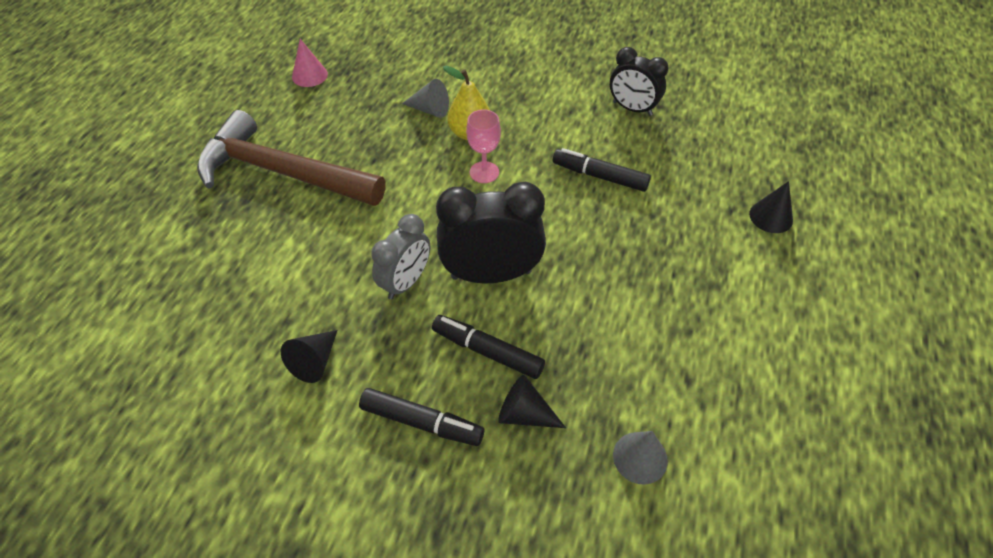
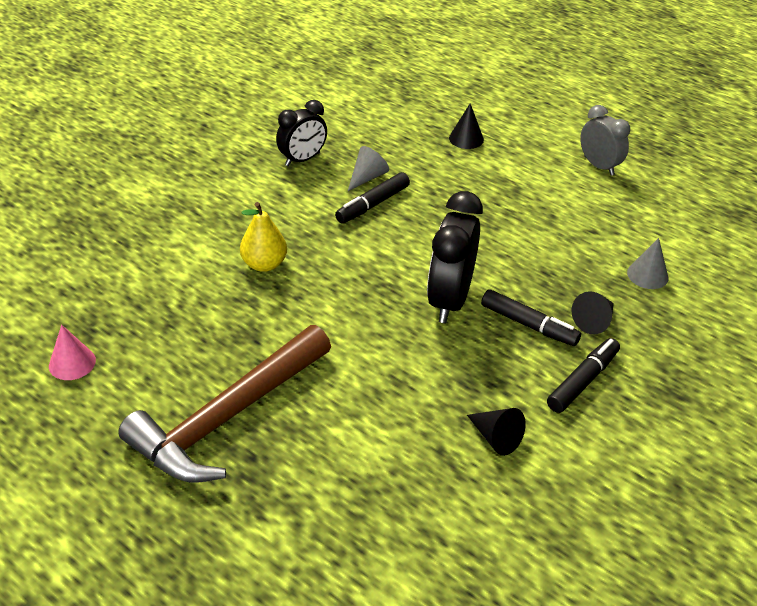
camera: 70 degrees left, 10 degrees down
(406, 282) = (432, 355): grey clock -> grey clock (599, 166)
(430, 110) = (209, 282): grey cone -> grey cone (367, 177)
(484, 172) = (324, 270): pink goblet -> none
(487, 351) = (529, 325): black marker -> black marker turned 105 degrees counterclockwise

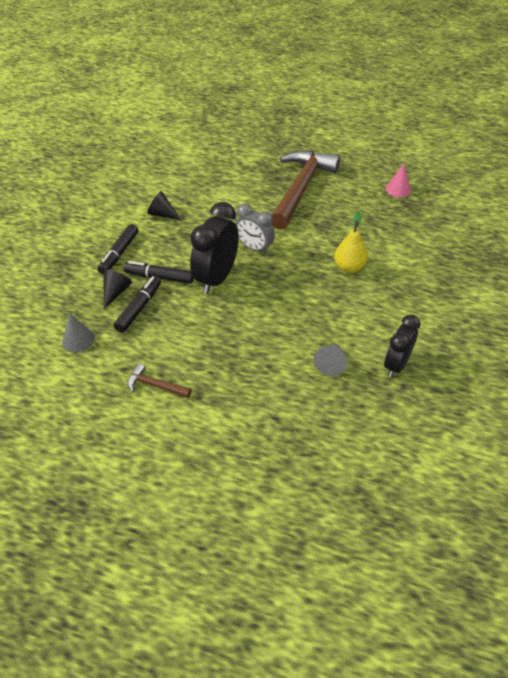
camera: 160 degrees right, 5 degrees up
(372, 205) = (309, 337): black marker -> black marker (139, 308)
(449, 300) = (216, 279): black clock -> black clock turned 150 degrees counterclockwise
(466, 139) = (269, 445): black cone -> none
(561, 207) = (155, 385): none -> brown hammer
(599, 166) = (127, 452): grey clock -> grey clock (254, 248)

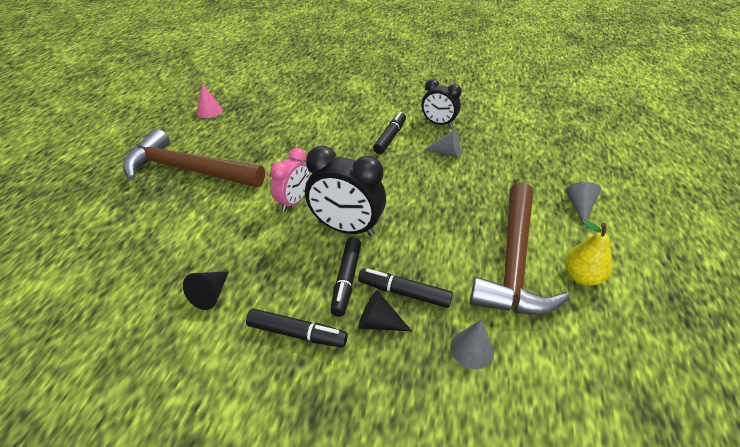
camera: 95 degrees left, 5 degrees down
(155, 385) = (513, 261): brown hammer -> brown hammer, size x2.48
(224, 469) = (579, 206): none -> grey cone
(254, 248) = (293, 201): grey clock -> pink clock
(349, 267) = (325, 141): yellow pear -> yellow pear (581, 277)
(360, 317) = (390, 137): none -> black marker

